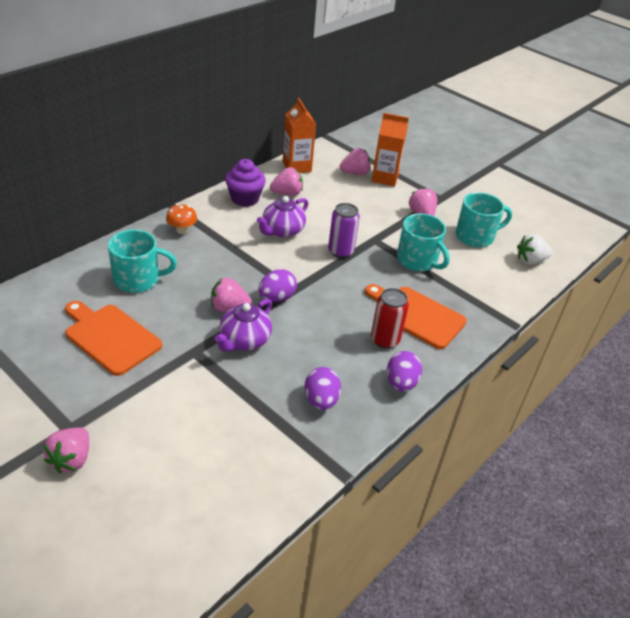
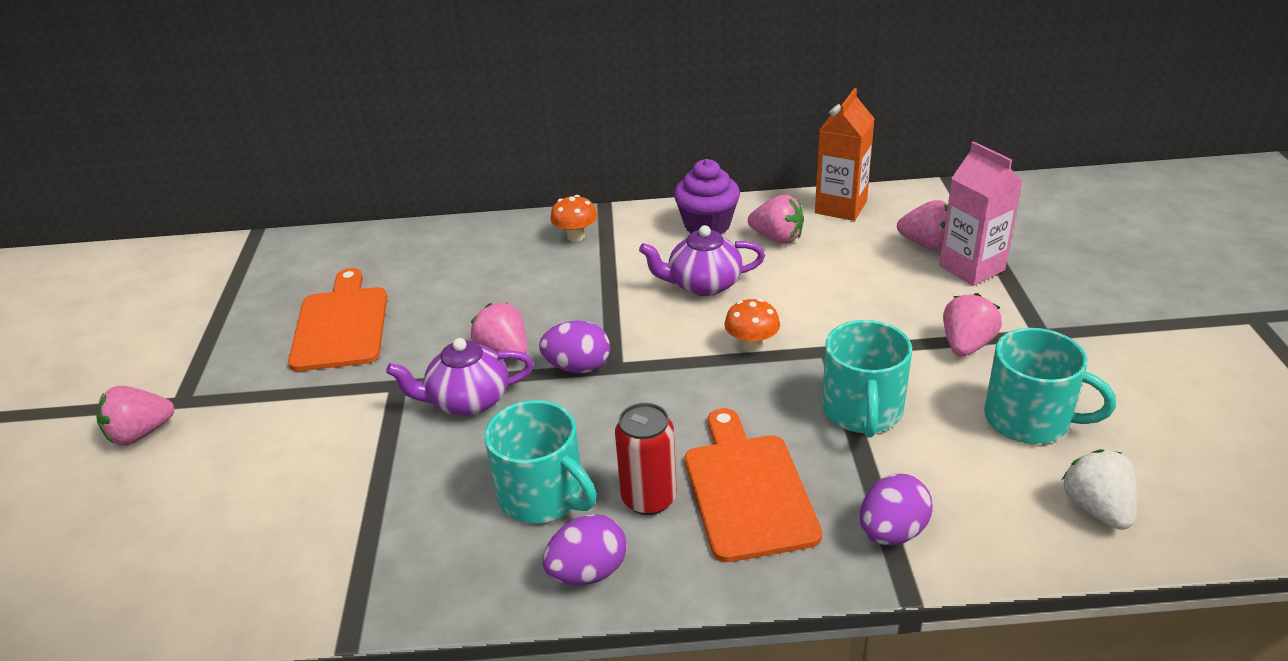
camera: 50 degrees right, 5 degrees down
(138, 279) = (452, 274): turquoise mug -> turquoise mug (542, 496)
(321, 400) = (453, 528): purple egg -> purple egg (892, 532)
(340, 251) = (751, 345): purple can -> orange mushroom
(385, 178) = (971, 268): orange carton -> pink carton
(530, 260) = (1097, 509): white strawberry -> white strawberry turned 45 degrees clockwise

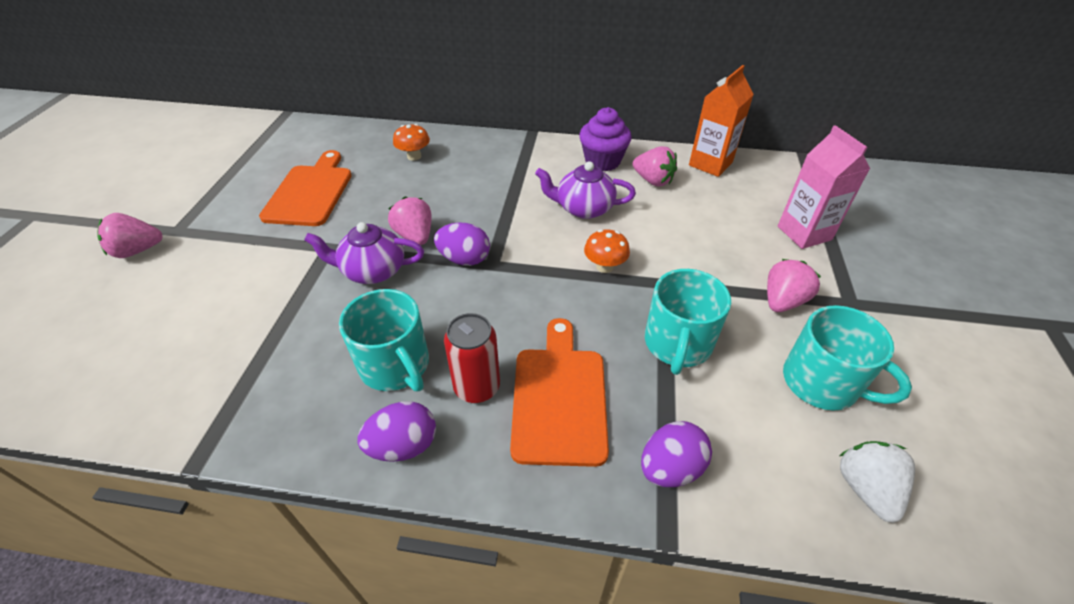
camera: 10 degrees right, 10 degrees up
(576, 236) = (502, 153): orange mushroom -> orange mushroom (414, 156)
(926, 244) = (771, 206): pink strawberry -> none

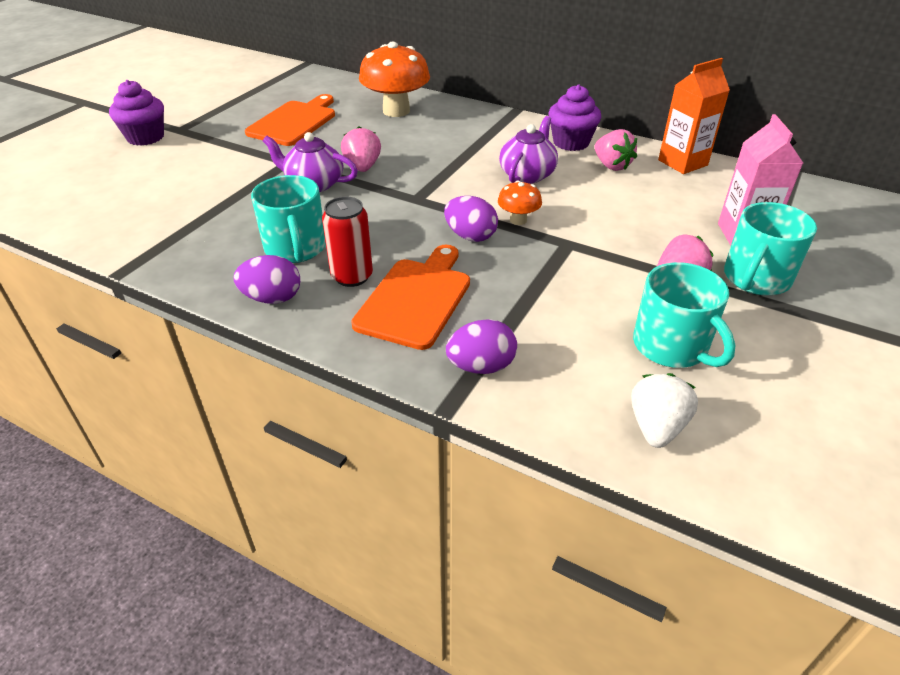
camera: 20 degrees right, 5 degrees down
(138, 250) = (145, 137): pink strawberry -> purple cupcake
(414, 156) = (396, 111): orange mushroom -> orange mushroom, size x2.03
(464, 259) = (395, 191): purple egg -> purple egg (470, 236)
(583, 208) = (527, 175): purple teapot -> purple teapot turned 90 degrees clockwise
(677, 344) = (548, 288): turquoise mug -> turquoise mug (756, 278)

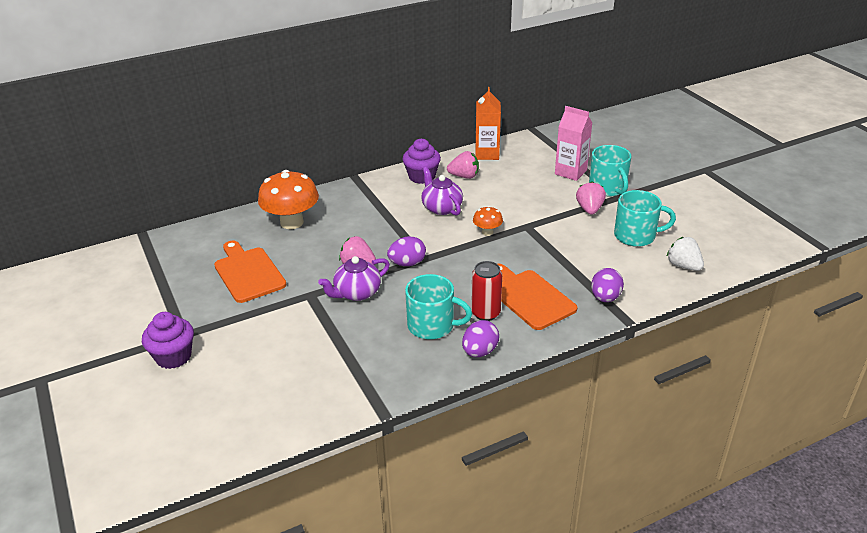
camera: 55 degrees left, 5 degrees down
(470, 236) = (487, 255): purple egg -> purple egg (407, 263)

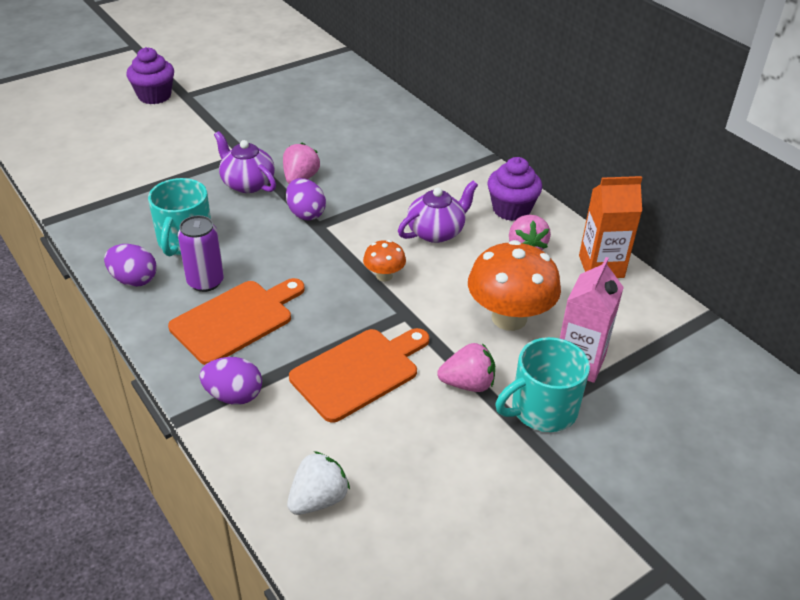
camera: 80 degrees right, 5 degrees up
(248, 273) = (282, 113): orange cutting board -> orange cutting board (359, 372)
(292, 222) = (380, 126): orange mushroom -> orange mushroom (509, 318)
(486, 313) = (205, 282): red can -> purple can
(636, 236) = (399, 440): turquoise mug -> none

